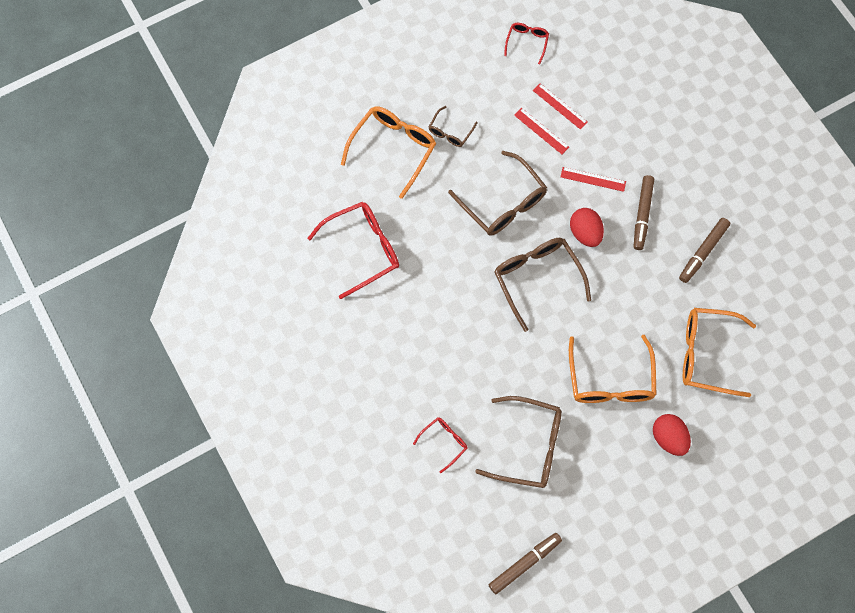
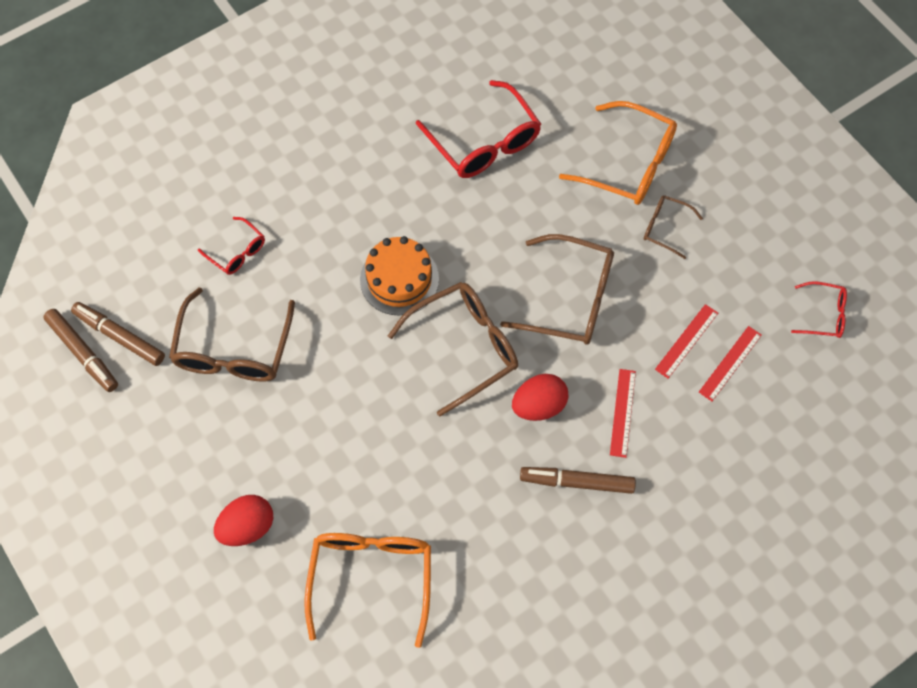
camera: 85 degrees right, 5 degrees down
(478, 321) = (399, 279): none -> orange cake
(503, 203) = (570, 299): brown glasses -> brown glasses turned 120 degrees counterclockwise
(610, 380) = (326, 447): orange glasses -> none
(703, 252) = (528, 570): brown marker -> brown marker (120, 337)

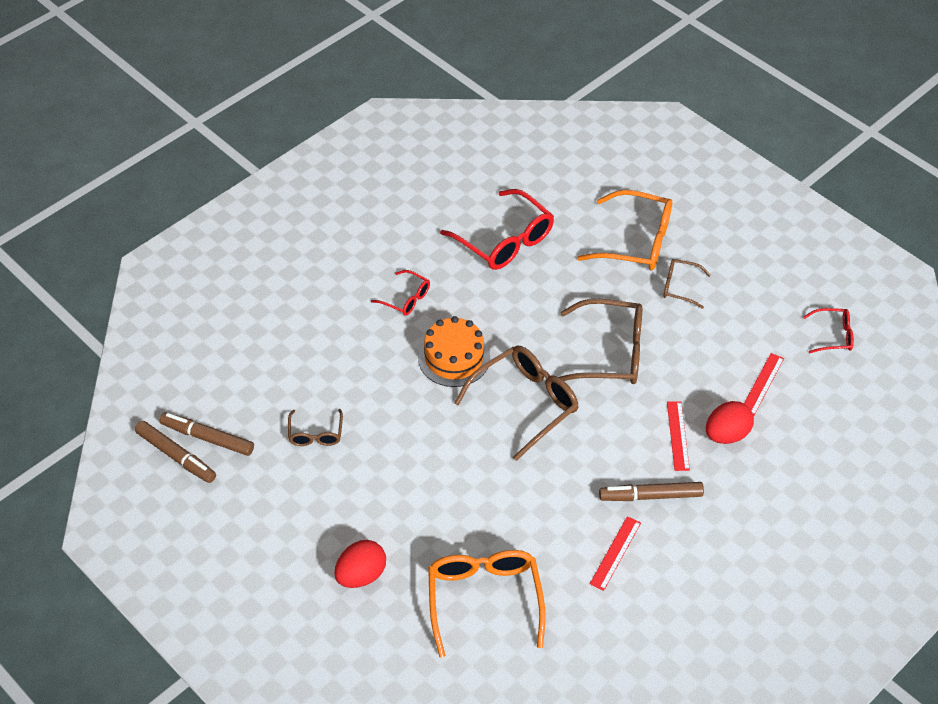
camera: 10 degrees left, 15 degrees down
(233, 349) = (315, 434): brown glasses -> brown glasses, size x0.52
(237, 252) = (301, 355): red glasses -> red glasses (406, 298)
(539, 405) = (602, 440): red egg -> red egg (726, 434)
(686, 341) = (720, 372): red ruler -> red ruler (615, 553)

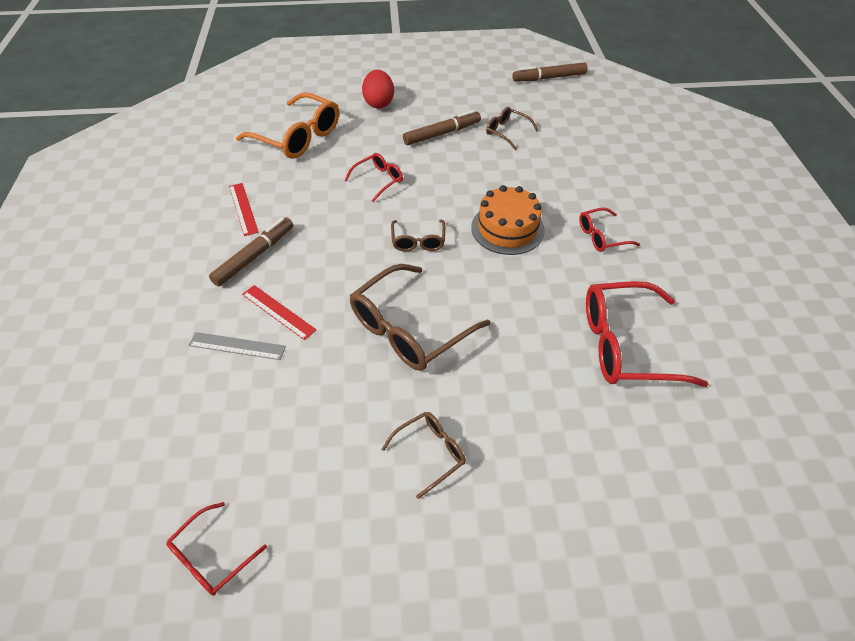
camera: 130 degrees right, 0 degrees up
(207, 438) = (551, 93): brown marker -> brown marker (442, 133)
(481, 483) = (378, 180): none -> red glasses
(525, 403) = (418, 241): brown glasses -> brown glasses, size x0.52
(636, 241) = (533, 464): orange glasses -> none
(726, 434) = (237, 346): red egg -> grey ruler
(762, 384) = (245, 421): red ruler -> none

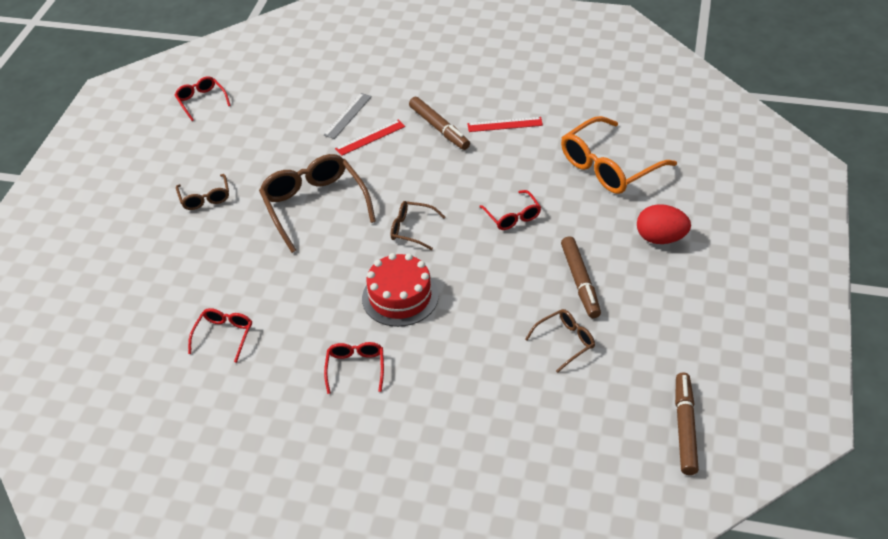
camera: 110 degrees right, 5 degrees down
(507, 228) = (400, 297): orange cake -> red cake
(625, 345) = (224, 336): red glasses -> red glasses, size x0.52

